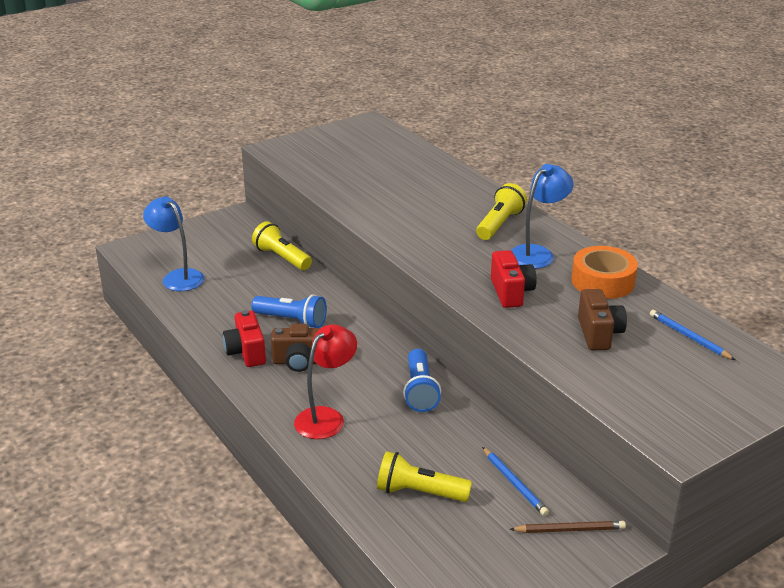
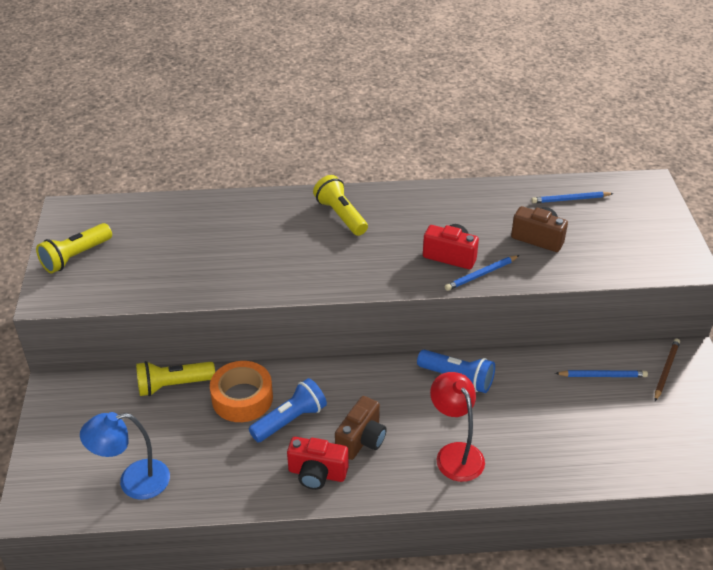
camera: 60 degrees left, 10 degrees up
(419, 492) = (585, 434): yellow flashlight -> yellow flashlight (76, 257)
(504, 316) = (481, 274): none -> blue pencil
(537, 253) = (404, 216): blue lamp -> none
(603, 281) = (470, 203): orange tape -> orange tape (242, 398)

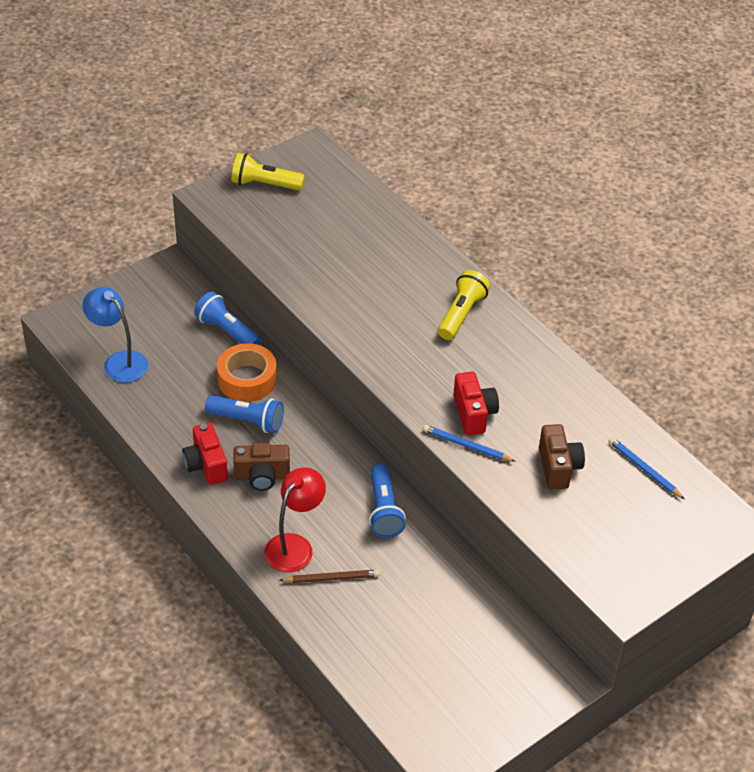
camera: 55 degrees right, 5 degrees up
(173, 385) = (227, 331): yellow flashlight -> blue flashlight
(602, 375) = (476, 618): blue pencil -> none
(666, 370) = (525, 667): brown pencil -> brown pencil (331, 578)

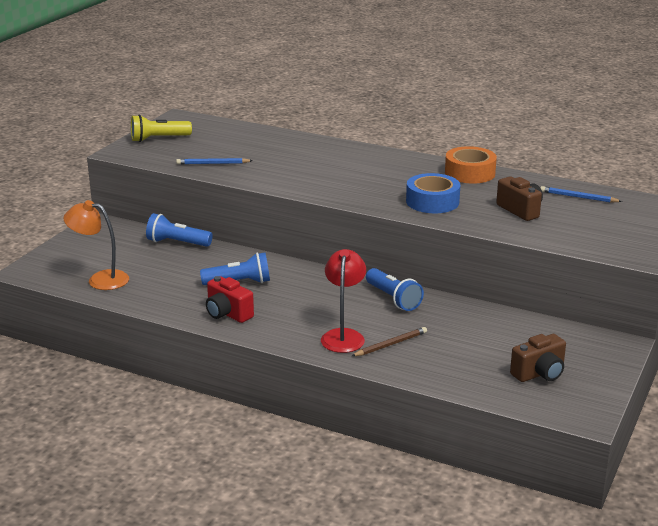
camera: 25 degrees left, 20 degrees down
(119, 361) = (100, 279): blue lamp -> orange lamp
(247, 379) = (217, 262): orange tape -> orange tape (470, 173)
(262, 476) = (280, 307): brown camera -> brown camera (539, 373)
(461, 314) = (371, 162): yellow flashlight -> none
(467, 445) = (445, 217): blue pencil -> blue pencil (213, 163)
(473, 413) = (432, 202): red camera -> blue tape

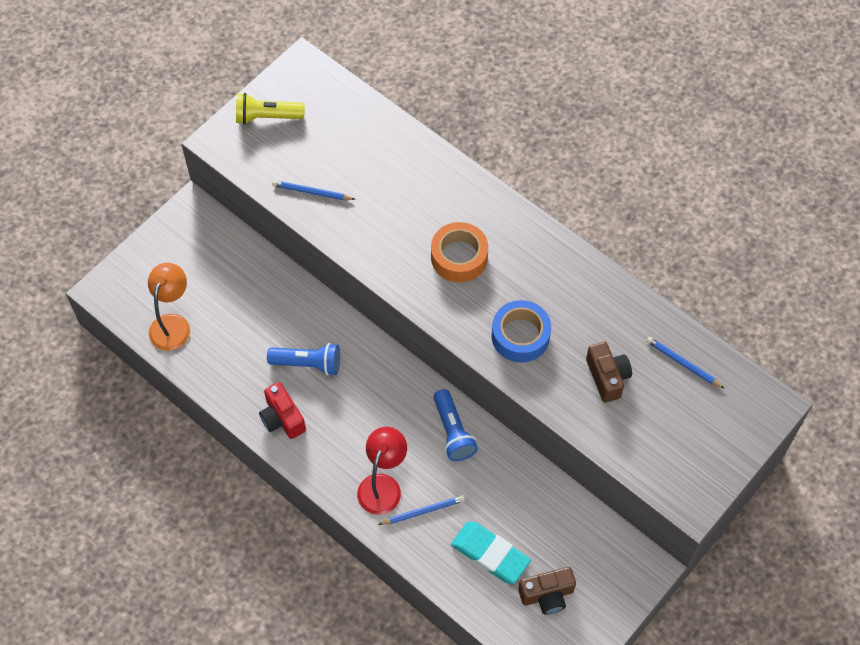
camera: 15 degrees right, 35 degrees up
(100, 279) = (172, 324): orange lamp -> orange lamp turned 75 degrees clockwise
(177, 243) = (264, 269): blue flashlight -> none
(390, 344) = (423, 511): brown pencil -> blue pencil
(469, 359) = (490, 554): none -> turquoise eraser
(470, 173) = (586, 280): orange tape -> orange tape (459, 257)

